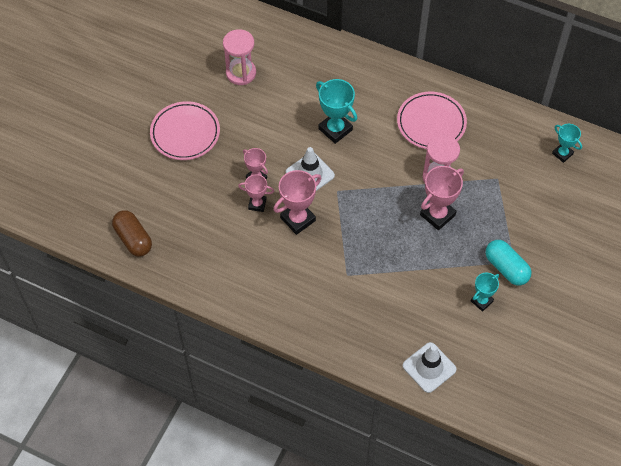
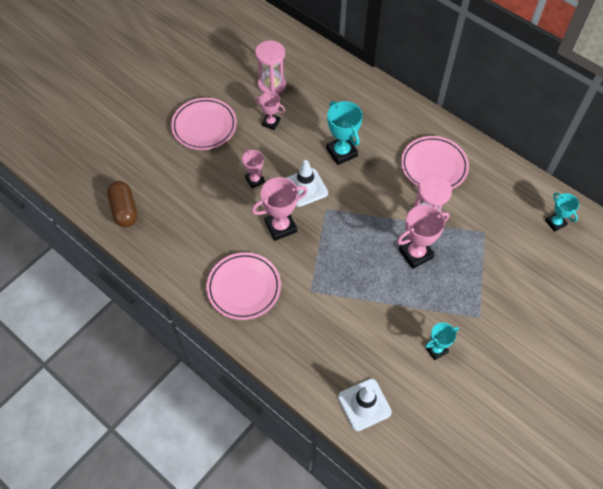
camera: 15 degrees right, 0 degrees up
(257, 204) = (247, 204): pink trophy -> pink trophy (271, 123)
(281, 287) = (244, 288): none -> pink plate
(506, 268) = (470, 322): turquoise capsule -> none

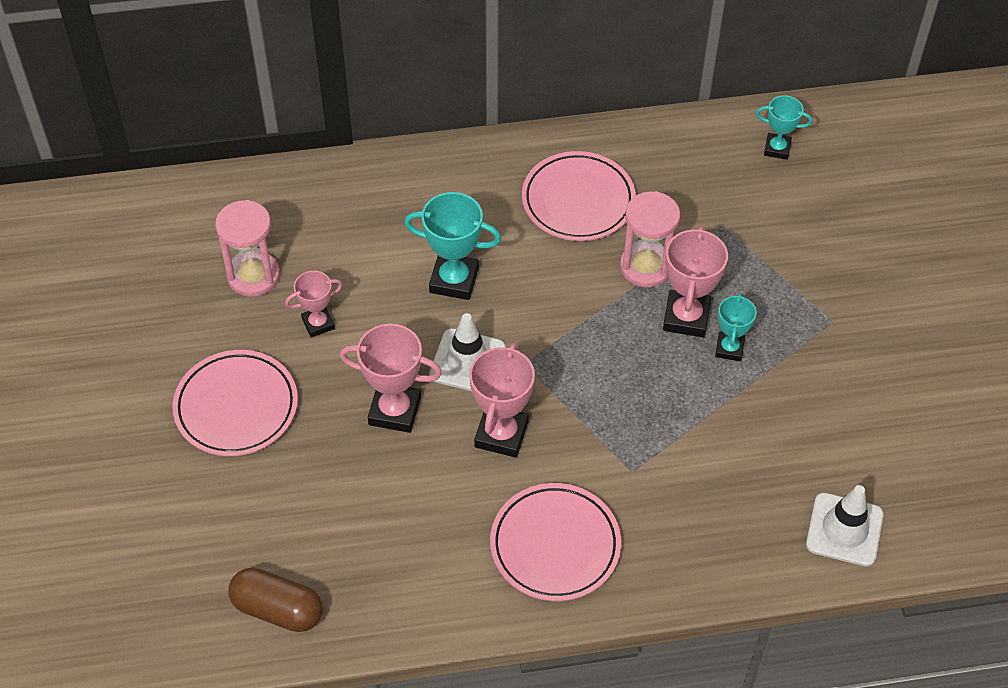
camera: 50 degrees left, 5 degrees down
(255, 180) = (394, 411): pink trophy -> pink trophy, size x1.63
(436, 349) = (836, 398): turquoise trophy -> turquoise trophy (729, 348)

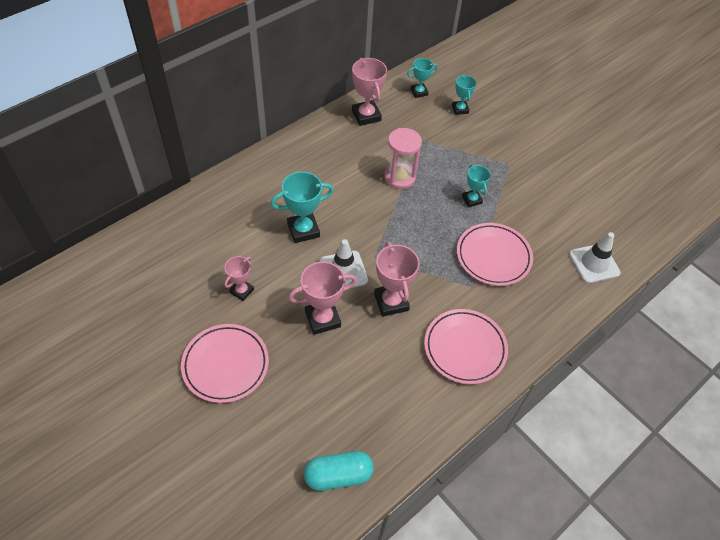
camera: 35 degrees left, 0 degrees up
(253, 276) = (182, 282): pink hourglass -> none
(277, 609) = (338, 475): brown capsule -> turquoise capsule
(578, 201) = (339, 159): pink plate -> pink plate (493, 256)
(686, 317) = (439, 194): pink trophy -> pink trophy (366, 116)
(822, 203) = (460, 109): none -> turquoise trophy

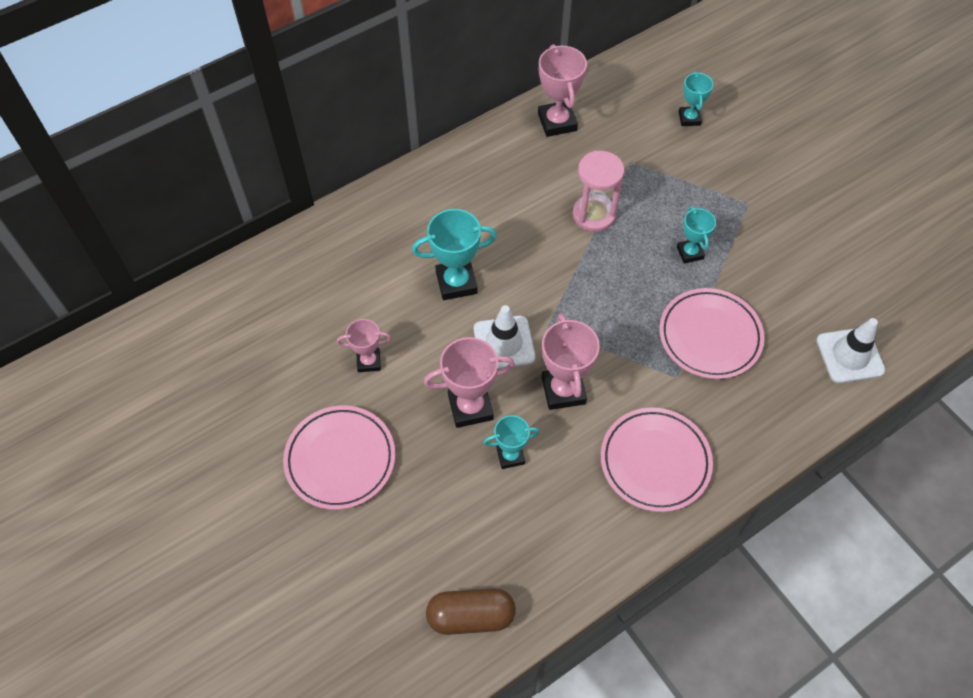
camera: 10 degrees right, 5 degrees up
(242, 291) = (368, 361): pink trophy -> pink trophy turned 45 degrees clockwise
(338, 475) = (471, 616): turquoise capsule -> brown capsule
(419, 92) = (634, 90): turquoise trophy -> turquoise trophy (510, 456)

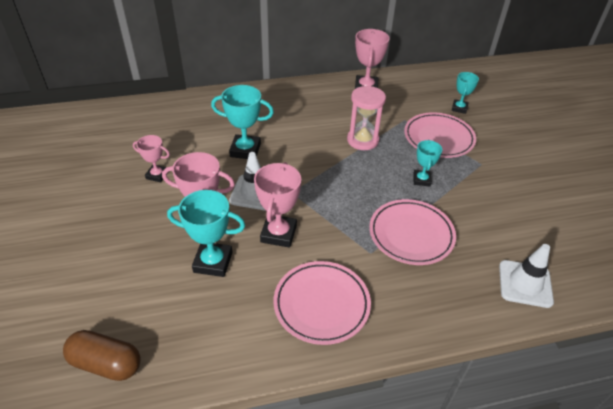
camera: 20 degrees right, 15 degrees down
(340, 459) = (95, 224): pink plate -> pink plate (438, 138)
(510, 456) = (213, 262): turquoise trophy -> turquoise trophy, size x1.63

